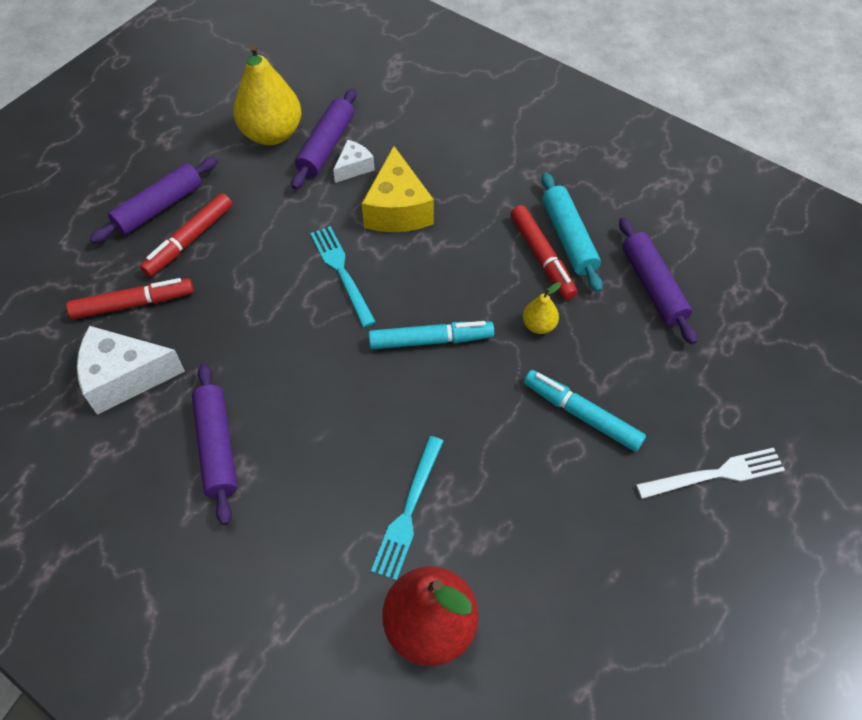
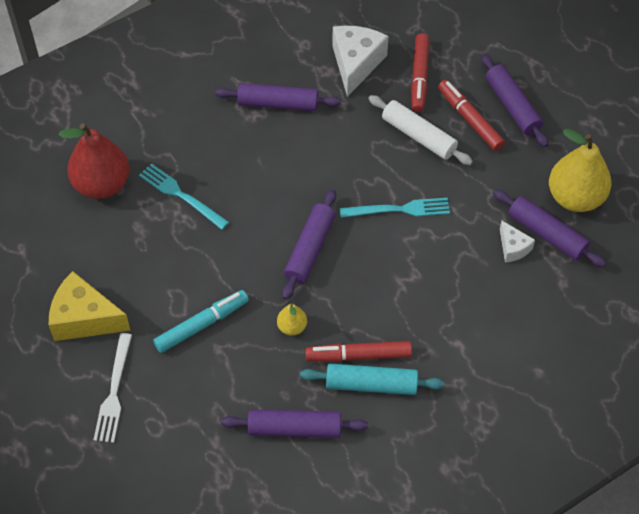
camera: 110 degrees right, 0 degrees up
(228, 281) = (419, 136): none -> white rolling pin
(397, 209) = (452, 266): yellow cheese -> yellow cheese (84, 318)
(431, 340) = (310, 249): turquoise marker -> purple rolling pin

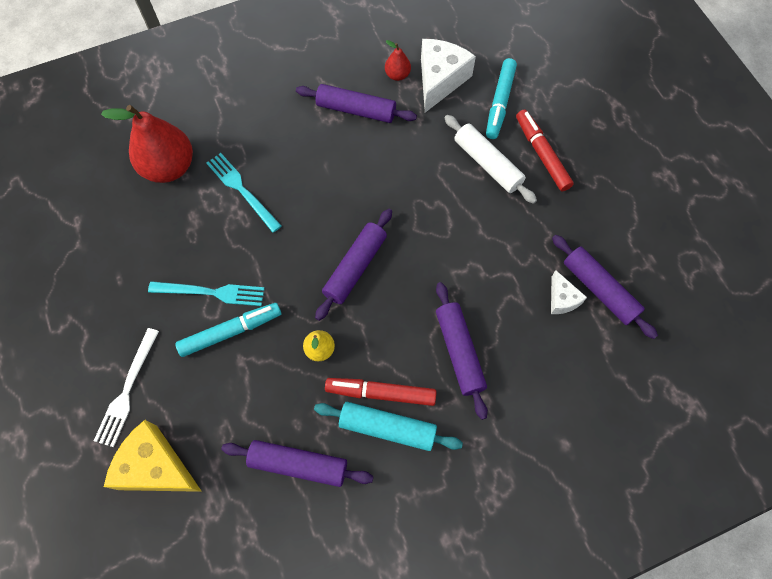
camera: 10 degrees right, 10 degrees up
(84, 318) = (118, 305): yellow cheese -> yellow cheese (156, 467)
(312, 64) = (397, 75): none -> red pear
(399, 209) = (453, 239): turquoise fork -> turquoise fork (211, 292)
(419, 77) = (500, 103): red marker -> turquoise marker
(512, 106) = (587, 146): purple rolling pin -> purple rolling pin (459, 351)
(575, 197) = (635, 254): yellow pear -> none

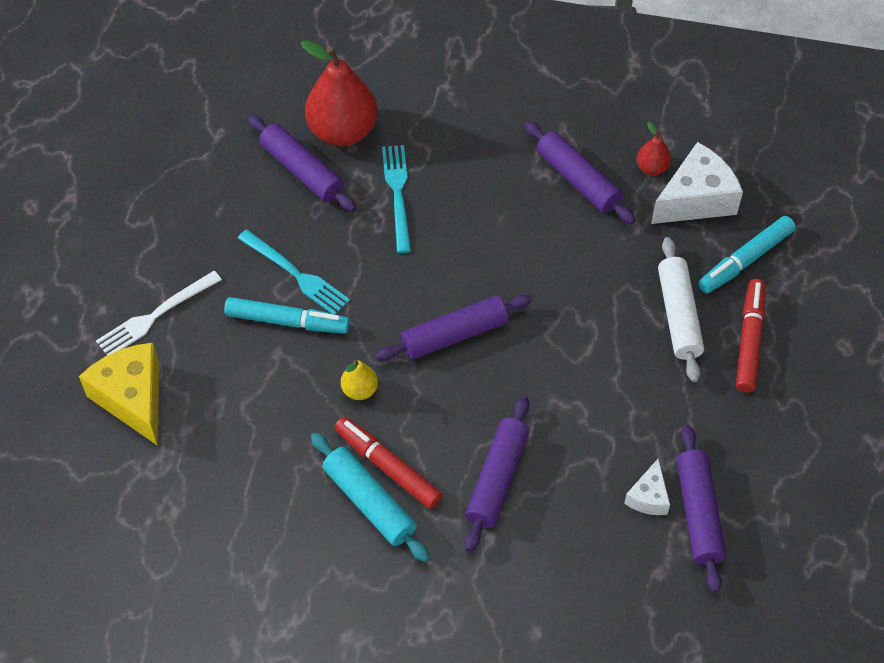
camera: 35 degrees right, 10 degrees down
(298, 464) = (260, 479): purple rolling pin -> purple rolling pin (302, 170)

